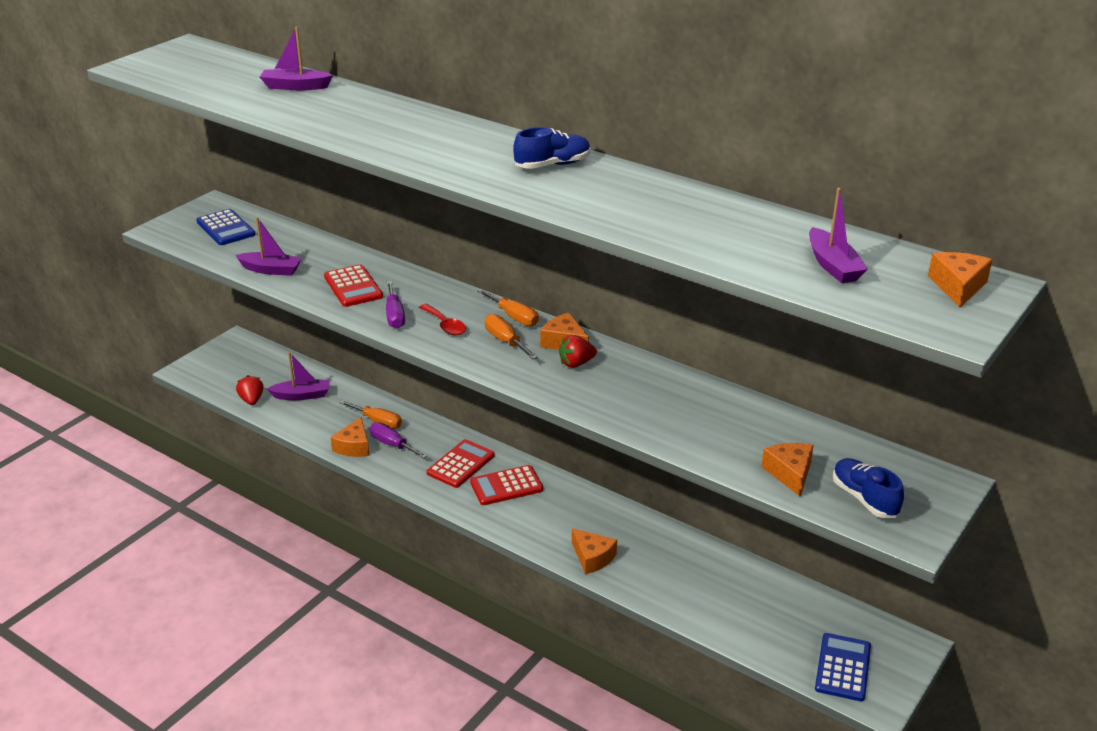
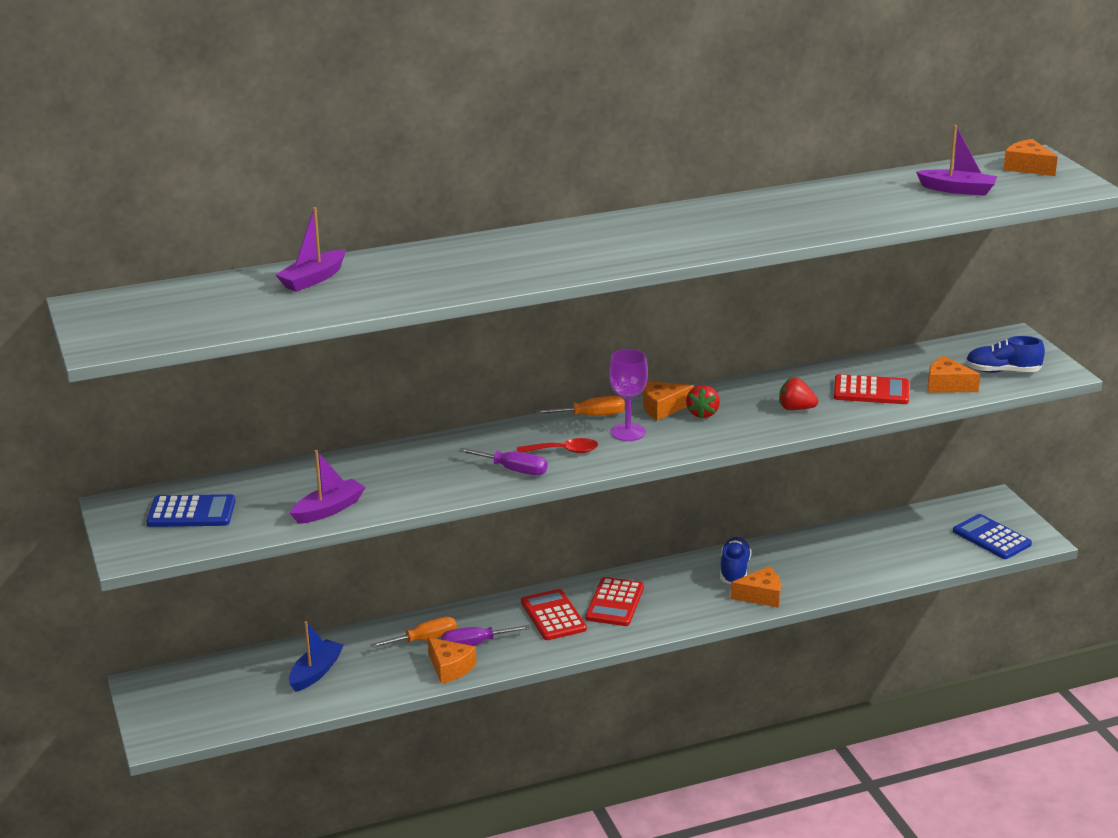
camera: 55 degrees left, 5 degrees down
(251, 400) = (281, 708): red strawberry -> red strawberry (796, 409)
(301, 395) = (315, 672): purple boat -> blue boat
(353, 287) = (428, 475): red calculator -> red calculator (871, 391)
(505, 341) = (628, 432): orange screwdriver -> purple goblet
(552, 165) = (666, 224): blue shoe -> blue shoe (734, 570)

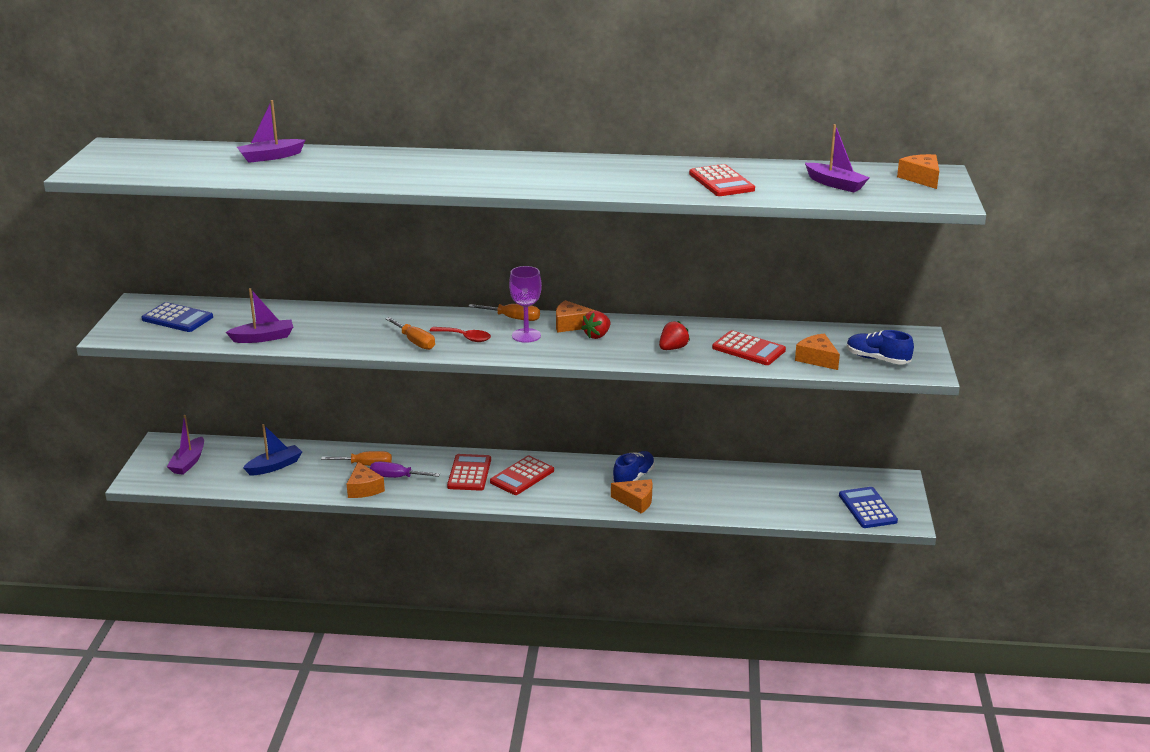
camera: 25 degrees right, 0 degrees up
(201, 698) = (188, 462): none -> purple boat
(513, 470) = (415, 342): purple screwdriver -> orange screwdriver
(796, 409) = (673, 348): red strawberry -> red strawberry turned 90 degrees clockwise
(846, 209) = (721, 182): none -> red calculator

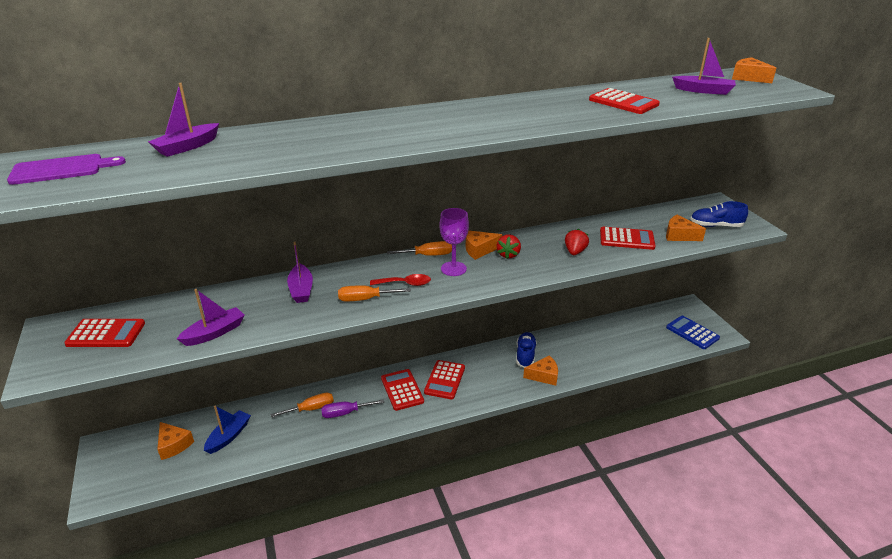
camera: 25 degrees left, 5 degrees up
(165, 159) = (61, 169): none -> purple cutting board
(177, 318) = (106, 334): blue calculator -> red calculator
(188, 462) = (140, 459): purple boat -> purple boat (301, 289)
(364, 489) = (325, 434): orange cheese -> orange cheese (173, 445)
(415, 342) = (365, 299): orange screwdriver -> orange screwdriver turned 150 degrees clockwise

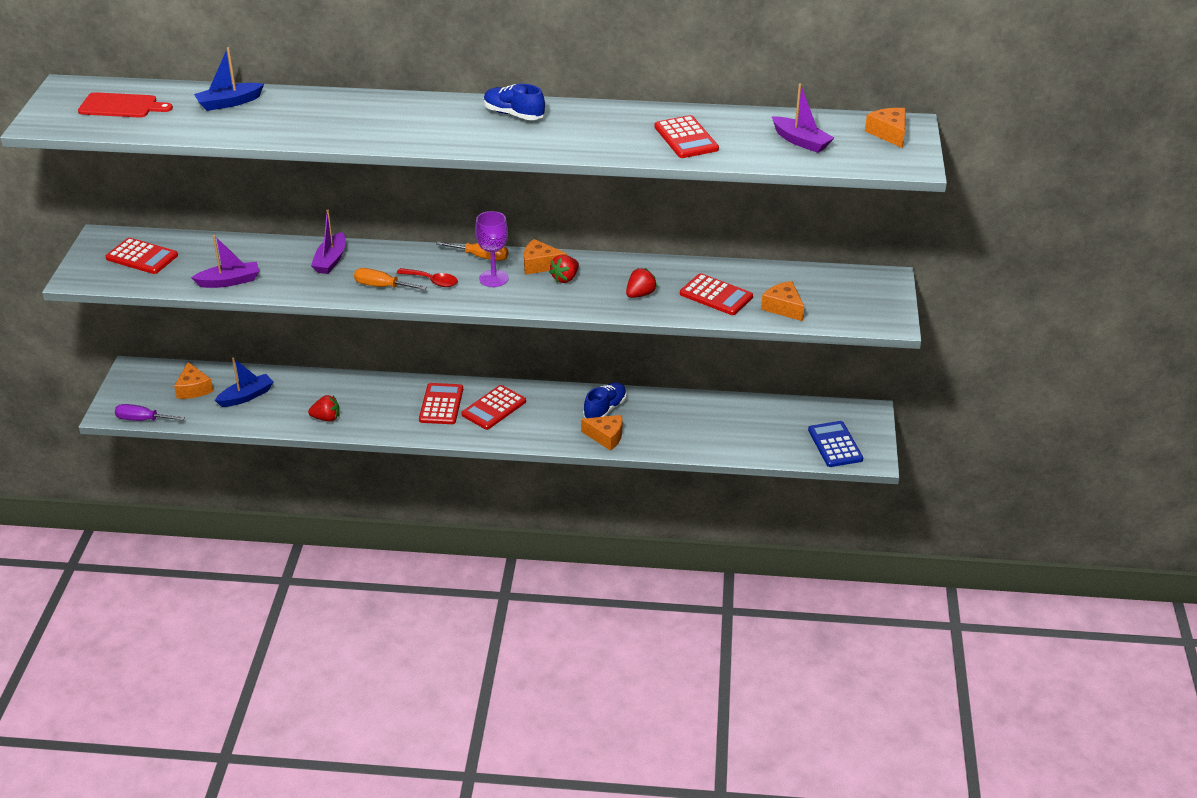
camera: 25 degrees right, 5 degrees up
(61, 169) = (121, 106): purple cutting board -> red cutting board
(187, 147) = (229, 103): purple boat -> blue boat
(311, 409) = (338, 395): orange screwdriver -> none
(314, 433) = (326, 418): none -> red strawberry
(345, 413) = (368, 409): purple screwdriver -> purple screwdriver (142, 420)
(715, 226) = (843, 308): blue shoe -> blue shoe (514, 114)

